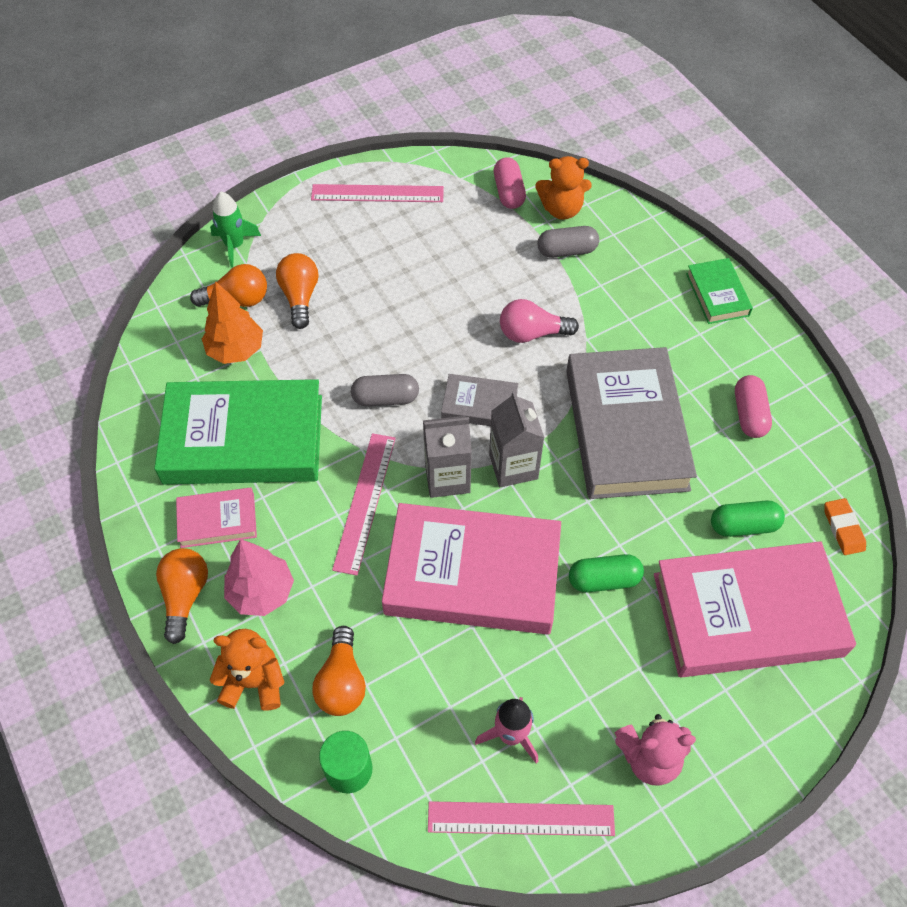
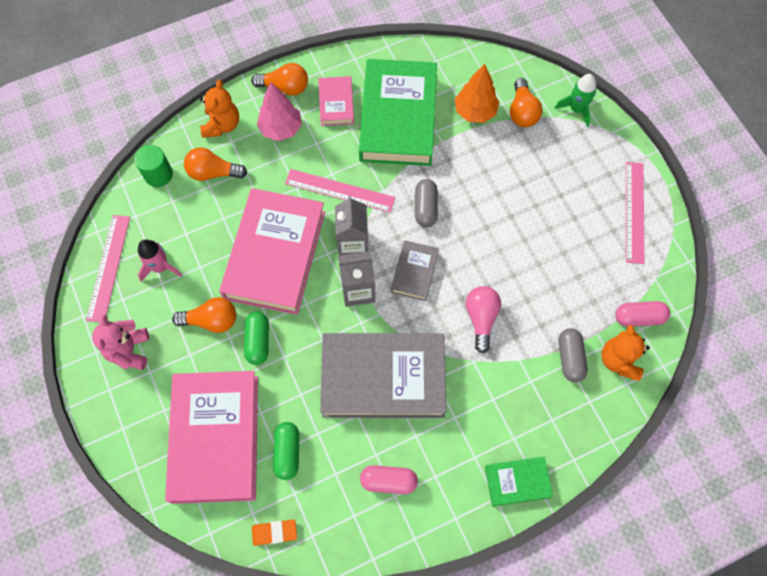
camera: 95 degrees right, 10 degrees up
(300, 297) = (524, 153): orange light bulb -> orange light bulb (211, 320)

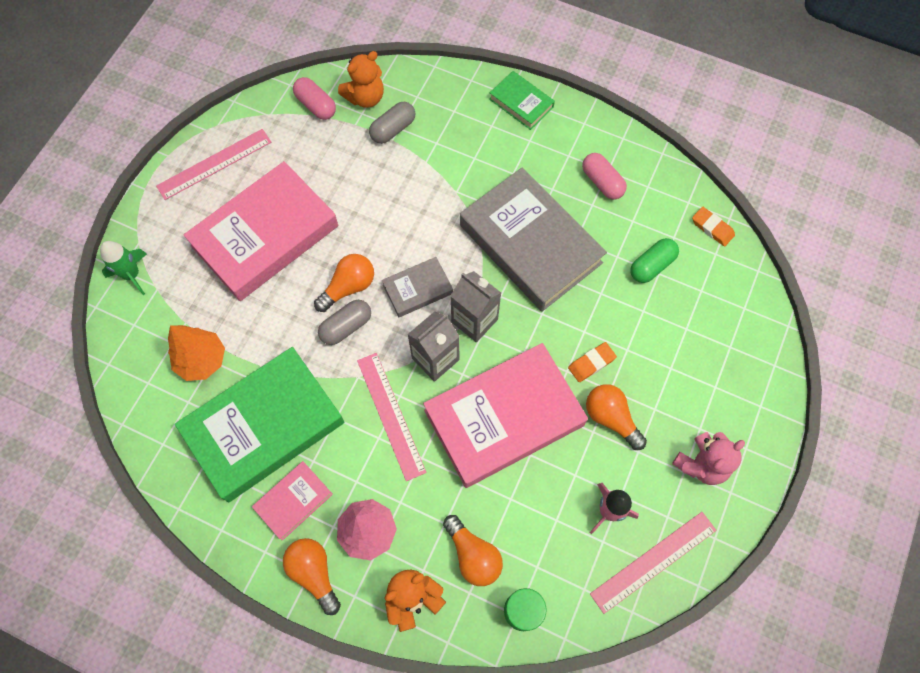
camera: 130 degrees left, 0 degrees up
(215, 438) = (695, 327): pink book -> pink book (265, 236)
(258, 341) = (591, 363): green capsule -> orange eraser
(481, 318) = (415, 210): pink light bulb -> none
(522, 112) = (170, 319): orange light bulb -> orange light bulb (349, 287)

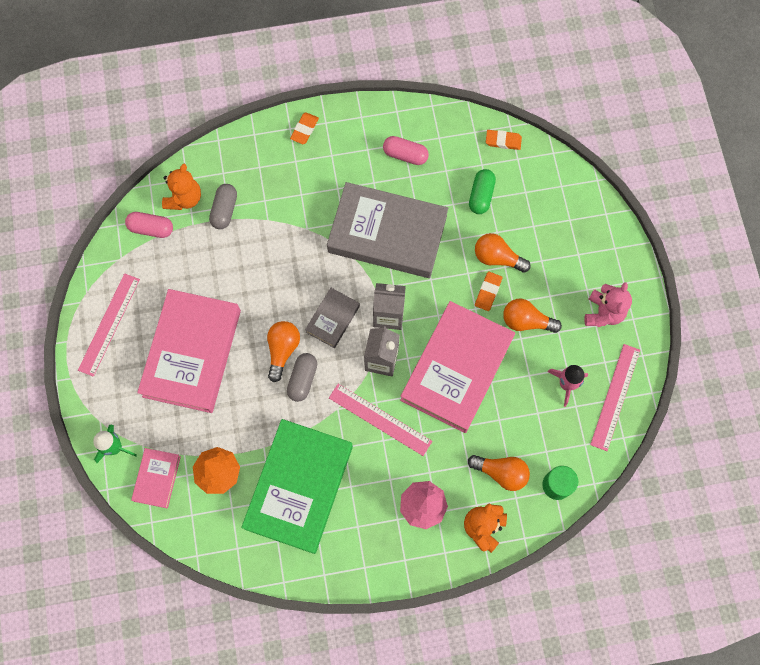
camera: 35 degrees left, 5 degrees up
(293, 501) = (358, 521): pink book -> pink book (157, 478)
(314, 573) = (407, 557): orange light bulb -> orange light bulb (497, 258)
(521, 103) = (304, 129): green book -> orange eraser

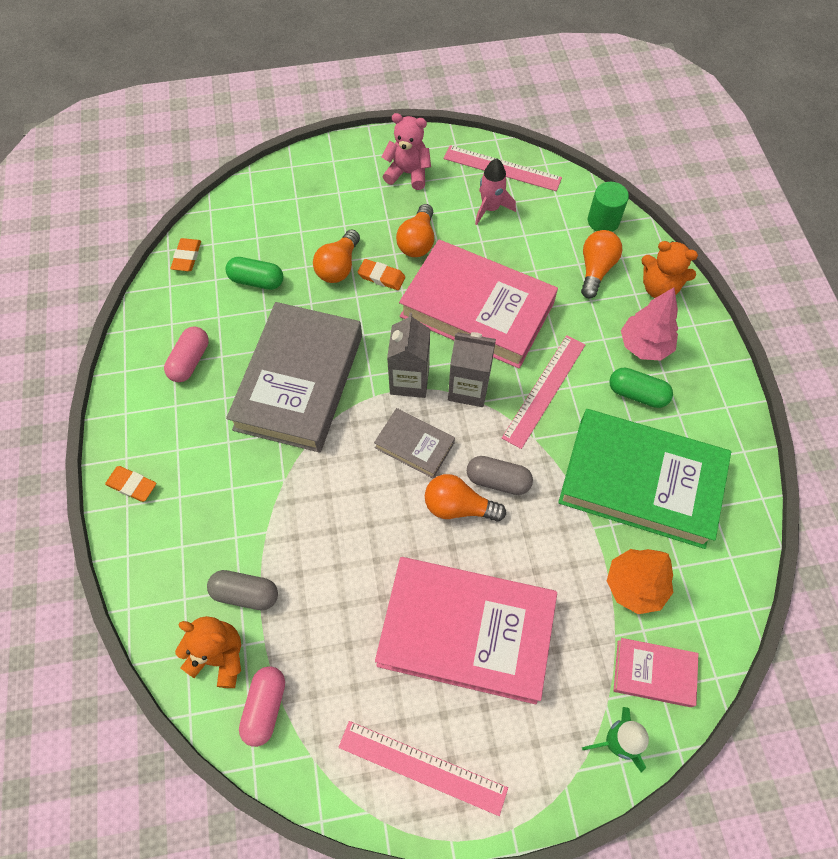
camera: 90 degrees left, 10 degrees down
(376, 494) = (637, 394): none -> green capsule

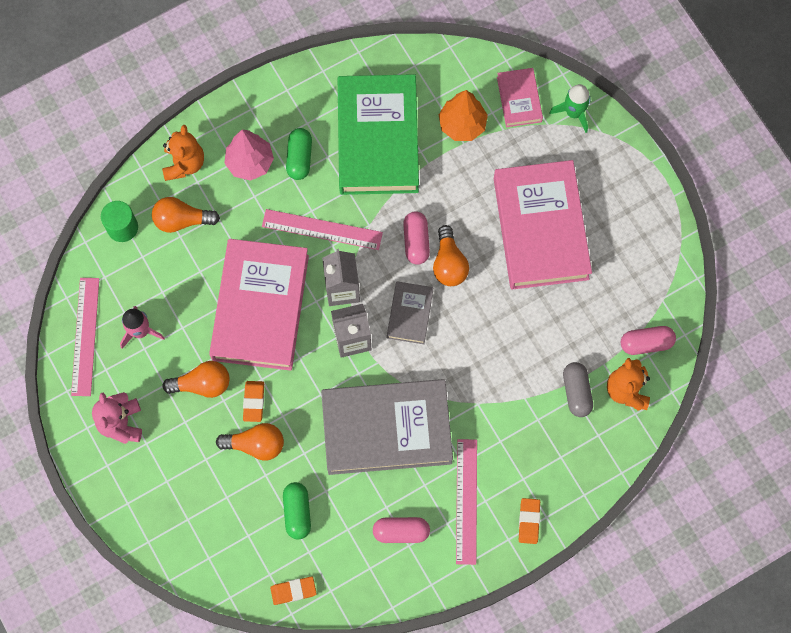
camera: 110 degrees left, 10 degrees up
(422, 767) = (639, 227): pink ruler -> pink ruler (466, 501)
(498, 480) = (416, 241): grey capsule -> pink capsule

